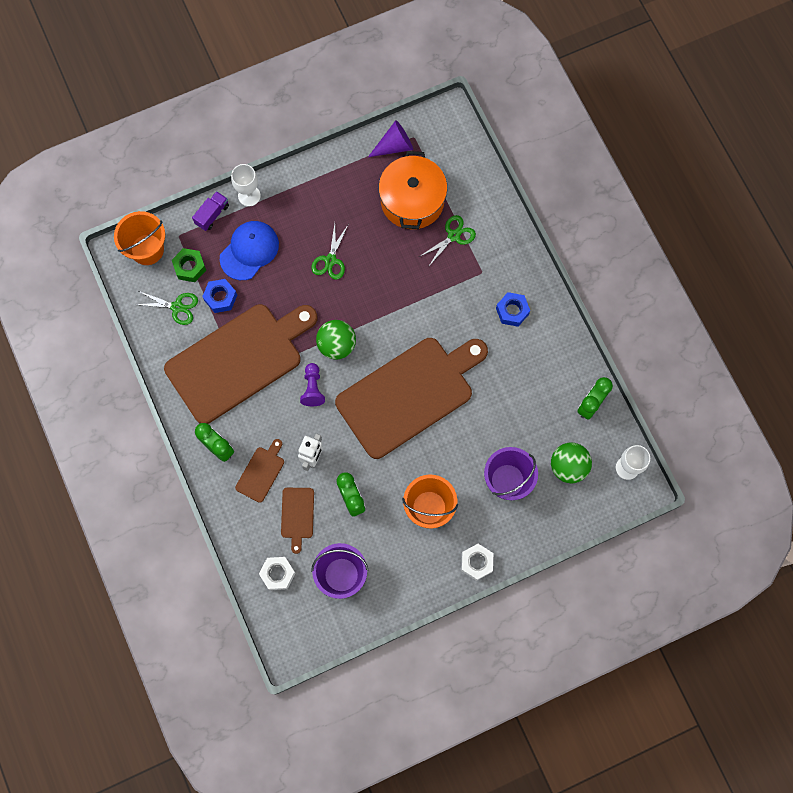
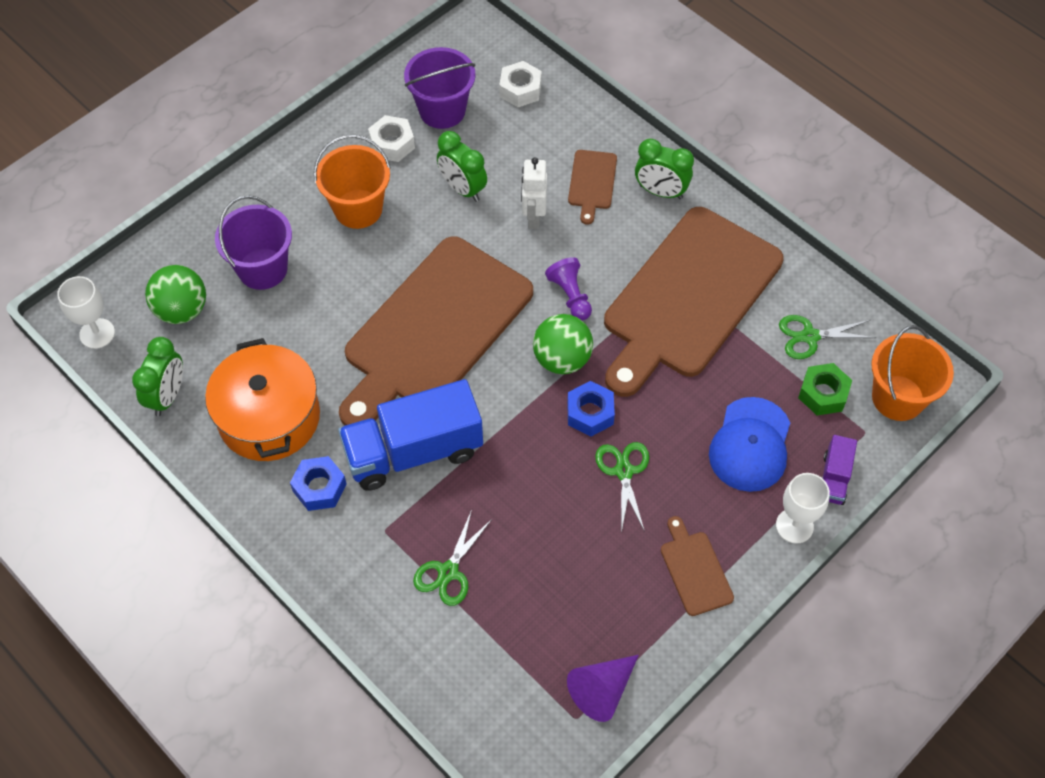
camera: 160 degrees right, 15 degrees down
(220, 298) = (756, 368): blue nut -> blue nut (590, 413)
(297, 515) = (524, 152): brown cutting board -> brown cutting board (695, 570)
(412, 200) = (536, 606): orange pot -> orange pot (269, 417)
(449, 315) = (413, 451): none -> blue truck
(476, 562) = (276, 170): white nut -> white nut (392, 144)

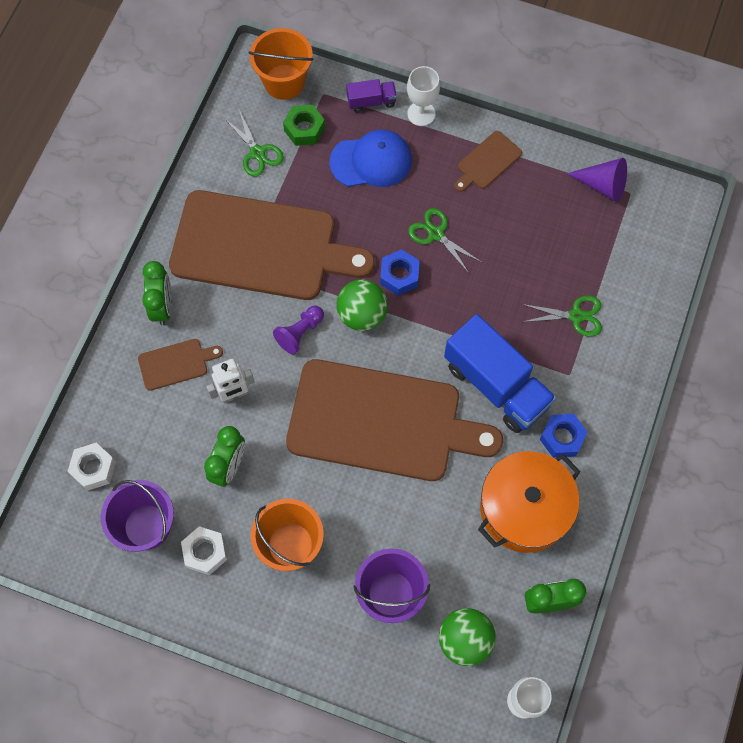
camera: 115 degrees left, 10 degrees up
(624, 471) = (436, 234): green scissors -> green scissors turned 75 degrees clockwise

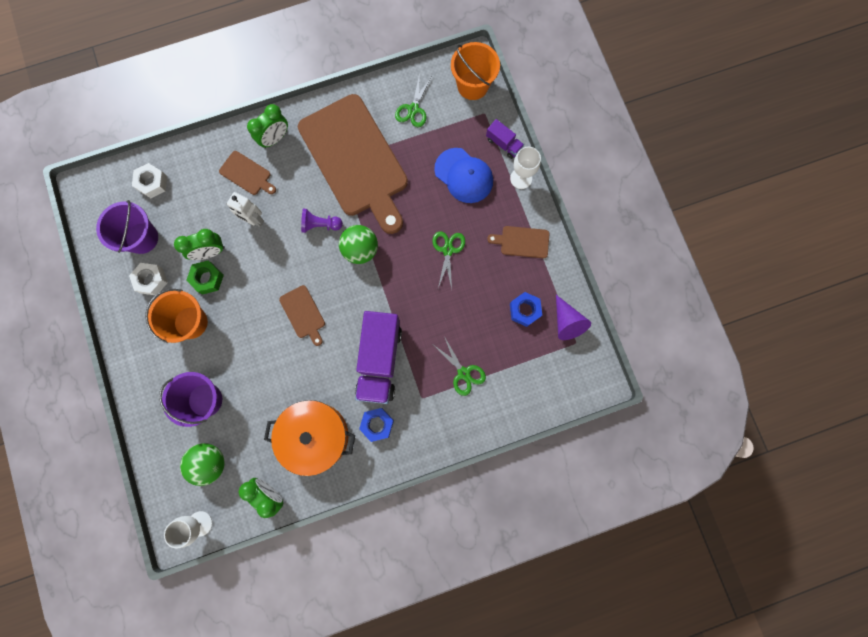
camera: 50 degrees right, 10 degrees up
(304, 129) = (451, 122): green nut -> green nut (207, 279)
(382, 422) = (303, 314): brown cutting board -> brown cutting board, size x0.40
(399, 276) = (403, 251): blue nut -> blue nut (524, 310)
(496, 385) = (379, 360): blue truck -> purple truck

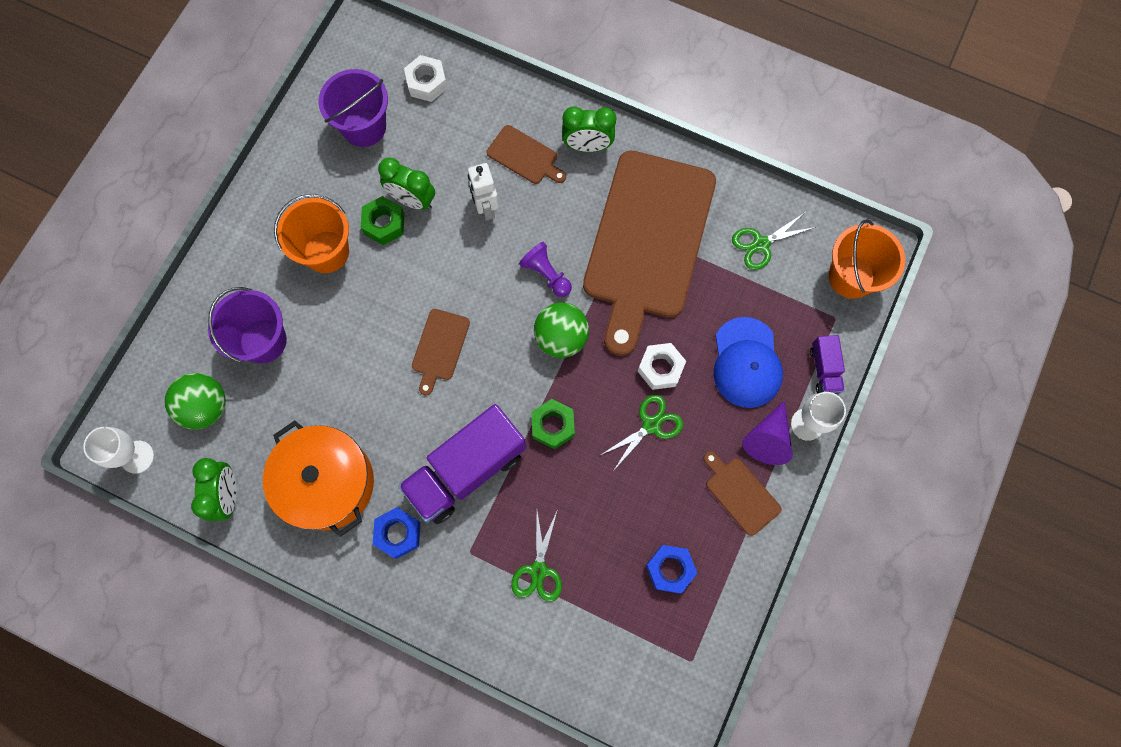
camera: 45 degrees right, 5 degrees down
(151, 280) = (331, 176): white nut -> white nut (660, 368)
(247, 174) = (524, 156): brown cutting board -> brown cutting board turned 45 degrees counterclockwise
(400, 297) = (553, 426): none -> green nut
(567, 322) = (703, 629): purple cone -> purple cone (768, 439)

